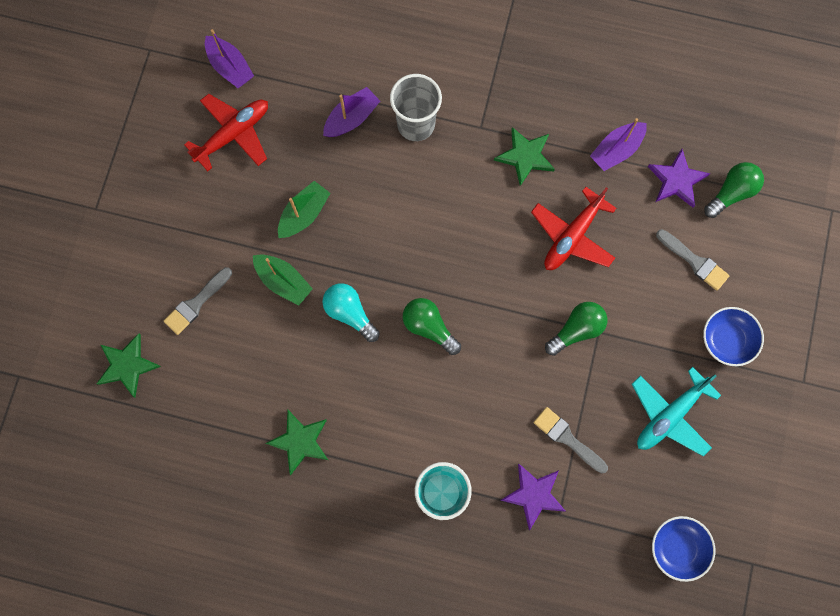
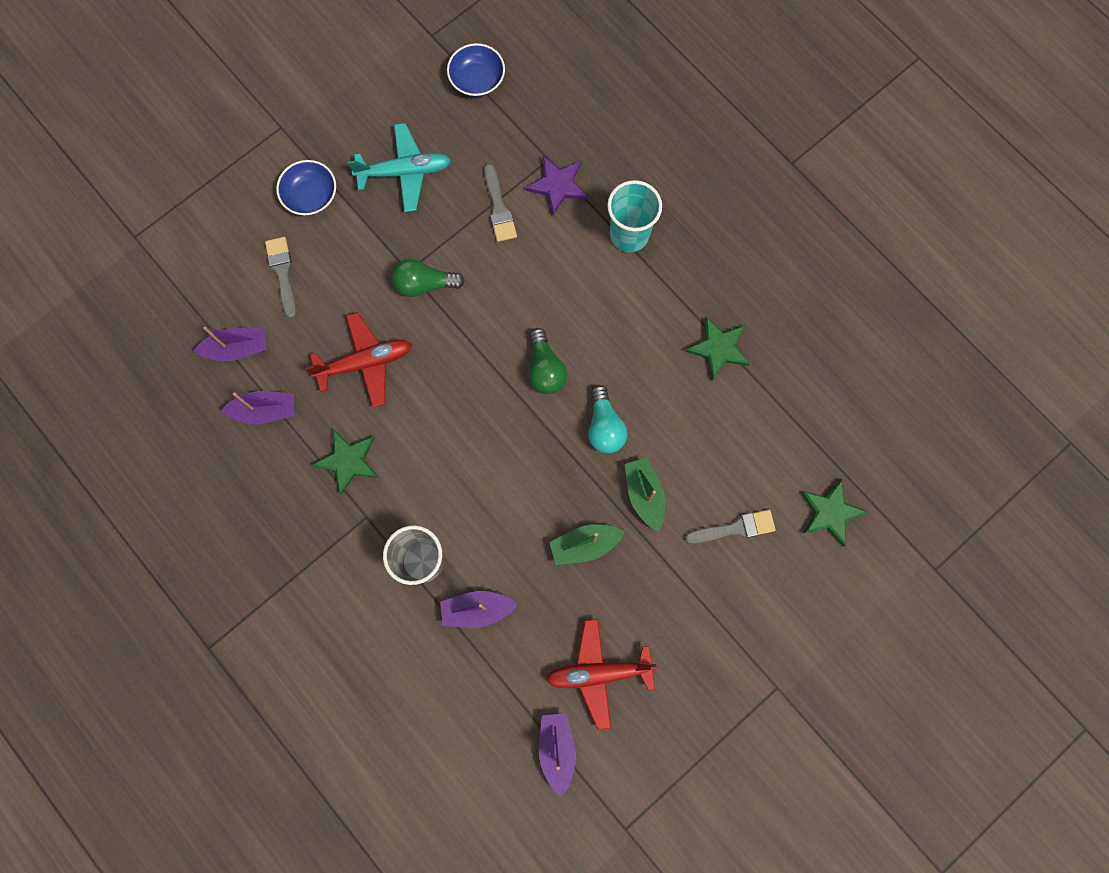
camera: 145 degrees left, 0 degrees up
(676, 180) = (237, 349): purple star -> purple boat
(731, 193) = (202, 307): green light bulb -> none

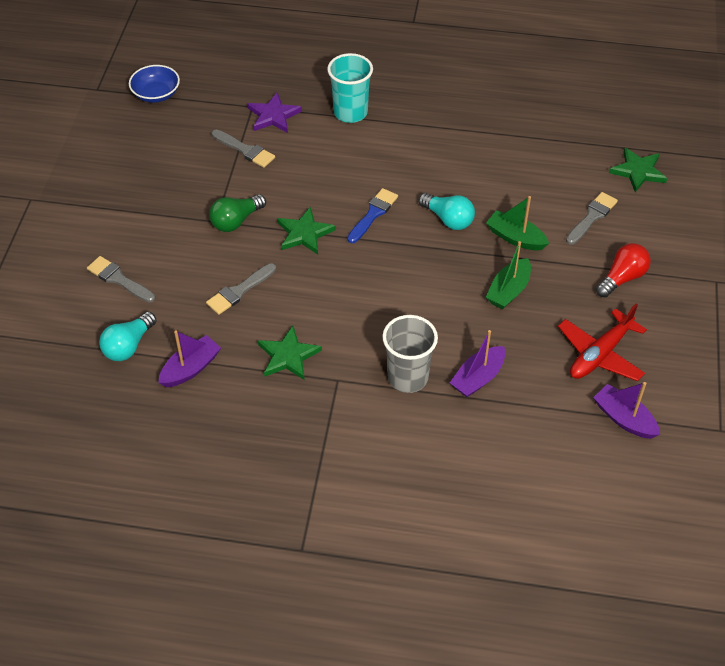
camera: 40 degrees left, 25 degrees down
(237, 349) = (128, 345): purple boat -> turquoise light bulb
(311, 196) = (95, 223): blue bowl -> none
(365, 362) = (239, 291): red plane -> grey brush
(404, 172) = (155, 170): turquoise plane -> none
(545, 369) = (373, 214): green light bulb -> blue brush
(696, 614) = (622, 278): none -> red light bulb
(718, 348) = (474, 134): green star -> green star (304, 233)

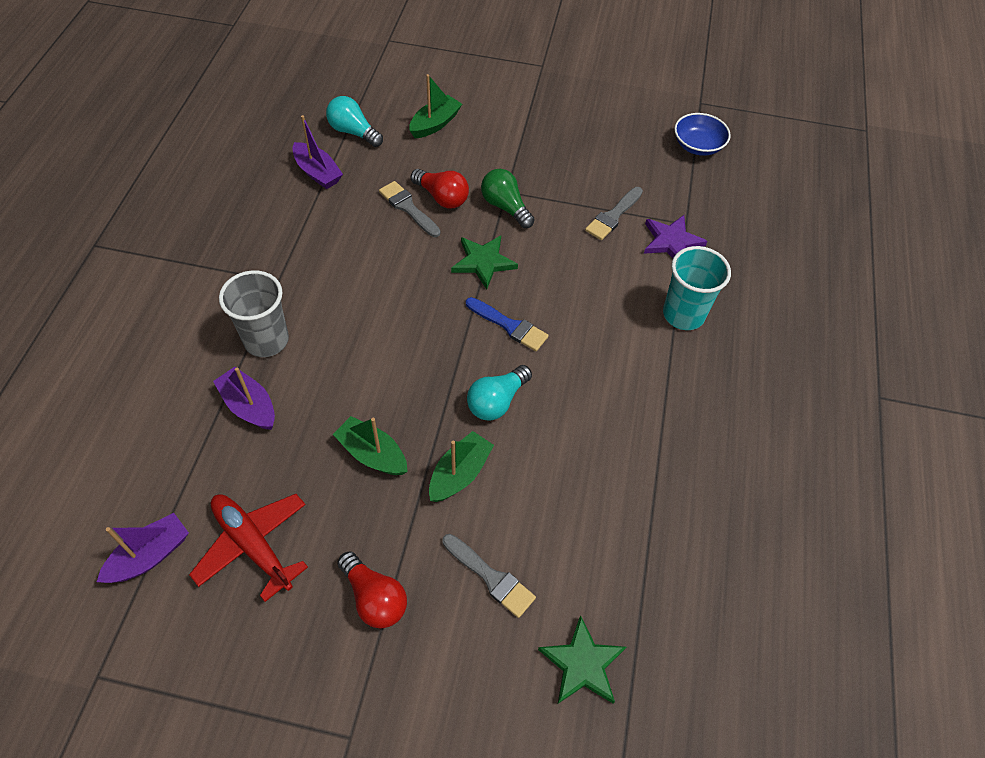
camera: 90 degrees right, 5 degrees up
(119, 279) = (435, 124): grey brush -> green boat
(224, 267) = (442, 197): none -> red light bulb
(288, 356) = (317, 243): green star -> none

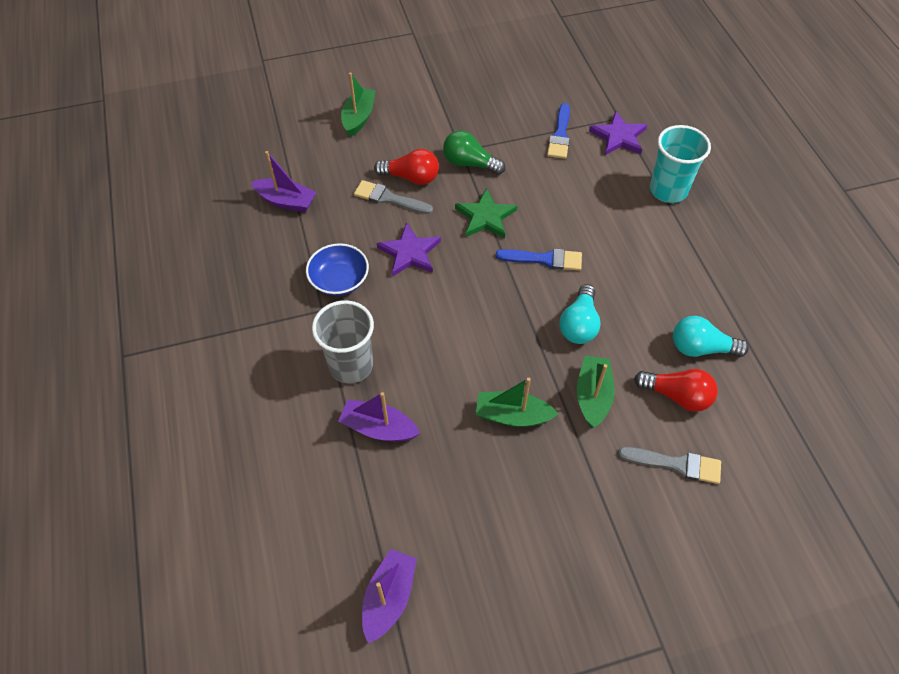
camera: 25 degrees left, 0 degrees up
(252, 545) = (470, 541): red plane -> none
(353, 132) = (292, 153): turquoise light bulb -> turquoise light bulb (701, 348)
(374, 597) = (600, 528): red light bulb -> red light bulb (677, 396)
(390, 264) = (409, 252): none -> purple star
(582, 664) = (787, 492): green star -> none
(613, 216) = (560, 135): grey brush -> blue brush
(697, 146) = (583, 52): blue bowl -> blue bowl (339, 280)

